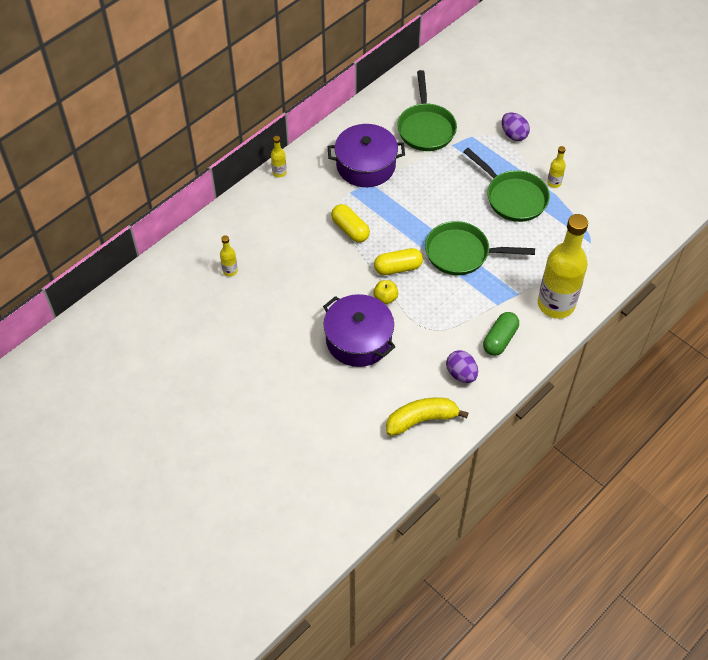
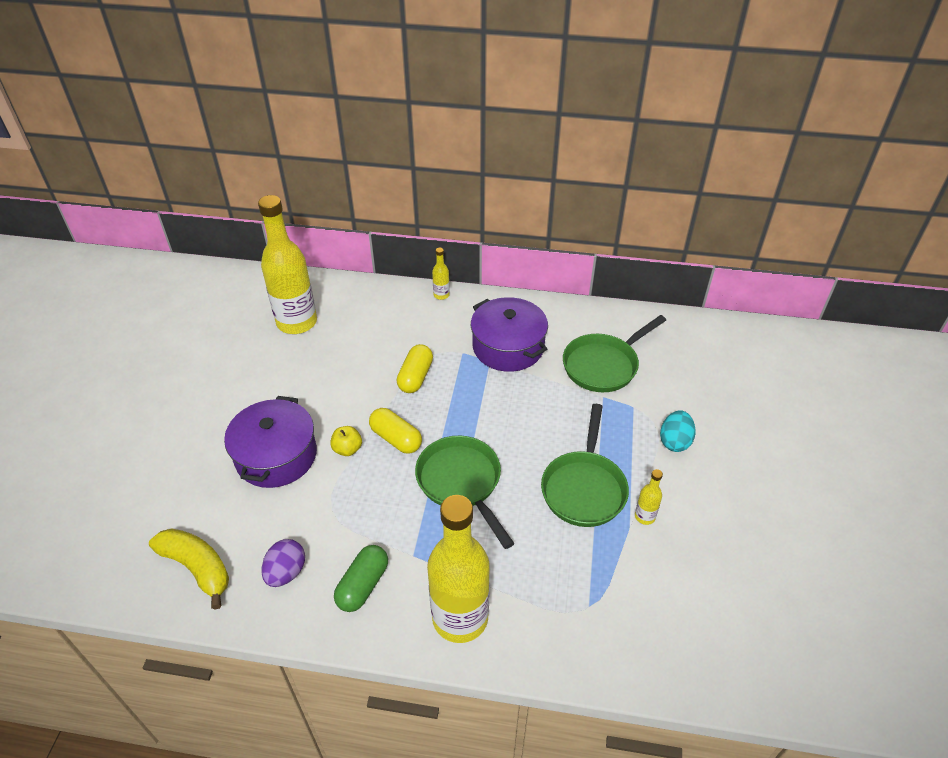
camera: 55 degrees right, 10 degrees down
(230, 271) = (297, 322): yellow bottle -> yellow bottle, size x2.44
(500, 339) = (363, 585): green capsule -> green capsule turned 60 degrees counterclockwise
(513, 135) = (674, 441): purple egg -> turquoise egg

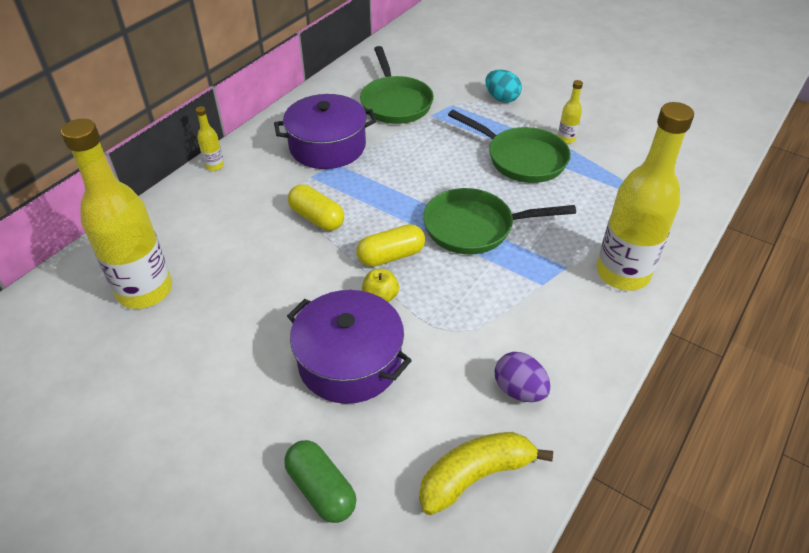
camera: 65 degrees left, 0 degrees up
(363, 585) = (561, 331): green capsule -> green capsule (321, 489)

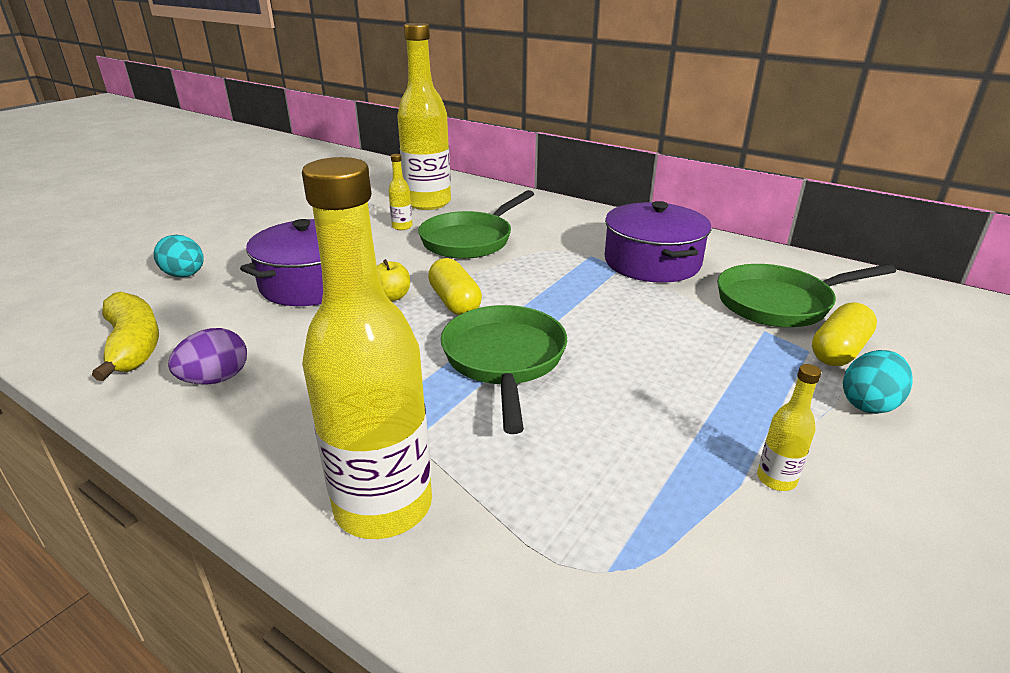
camera: 90 degrees right, 15 degrees down
(214, 166) = (597, 213): yellow bottle -> yellow bottle (402, 227)
(317, 218) = (520, 261): yellow capsule -> yellow capsule (839, 351)
(321, 489) = (185, 275): green capsule -> turquoise egg
(522, 159) = (684, 415): green pan -> green pan (470, 240)

